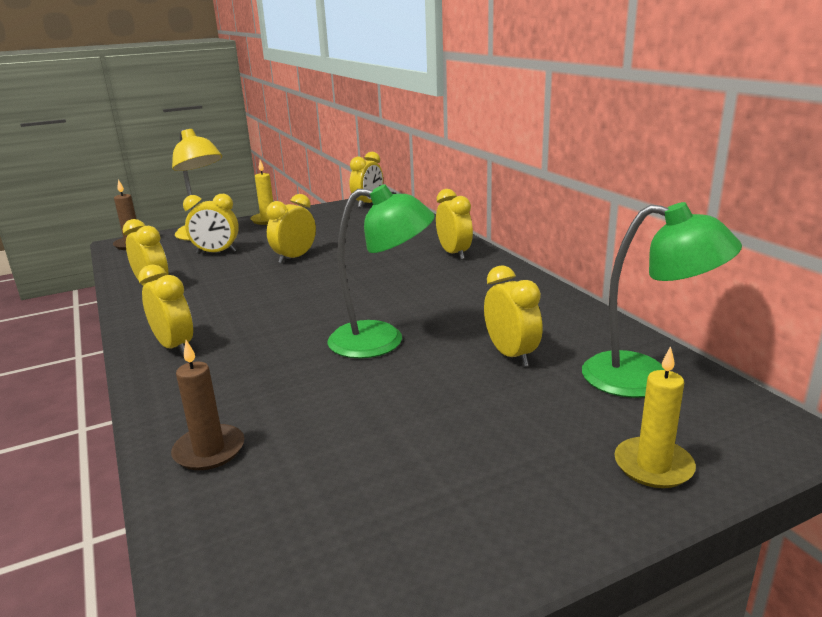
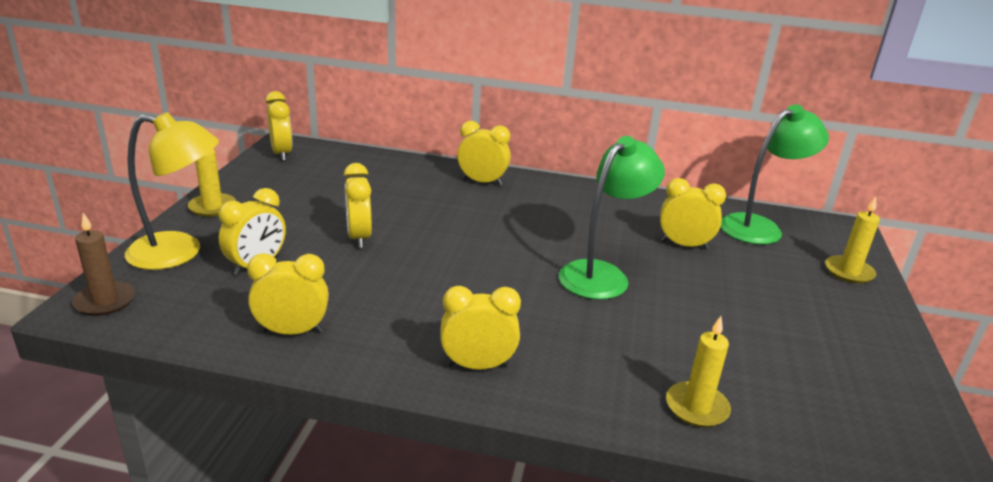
camera: 55 degrees left, 5 degrees up
(209, 450) = (696, 407): brown candle -> yellow candle

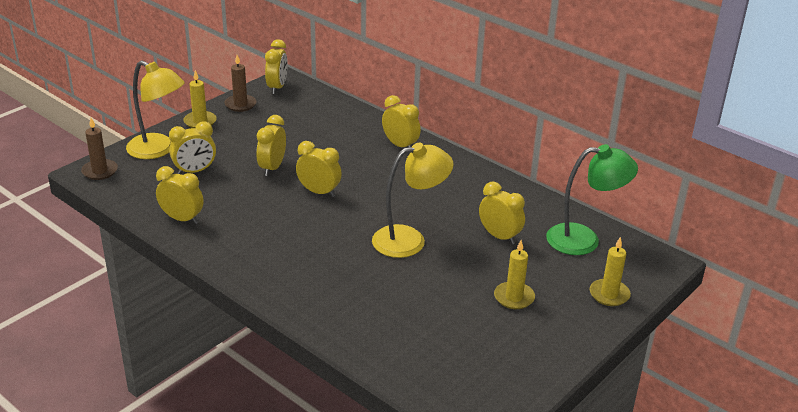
camera: 30 degrees right, 5 degrees up
(251, 179) = (240, 104): none -> brown candle
(478, 366) = (266, 271): yellow clock -> yellow clock (319, 192)
(602, 274) = (409, 240): green lamp -> yellow lamp
(696, 407) = (370, 338): yellow candle -> yellow candle (514, 297)

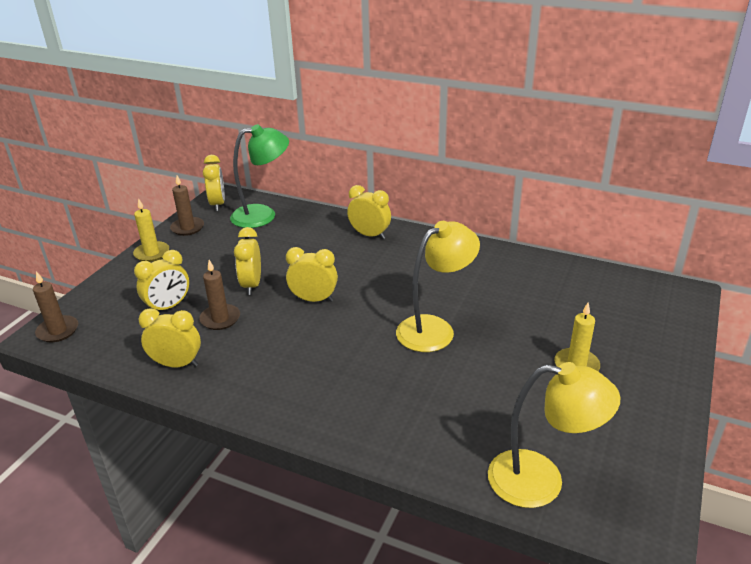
camera: 15 degrees left, 0 degrees up
(158, 150) = (118, 292): yellow lamp -> yellow lamp (541, 481)
(232, 190) = (220, 319): none -> brown candle
(499, 236) = (520, 304): yellow clock -> none
(584, 240) = (600, 288): green lamp -> green lamp (263, 215)
(609, 294) = (662, 338): yellow candle -> none

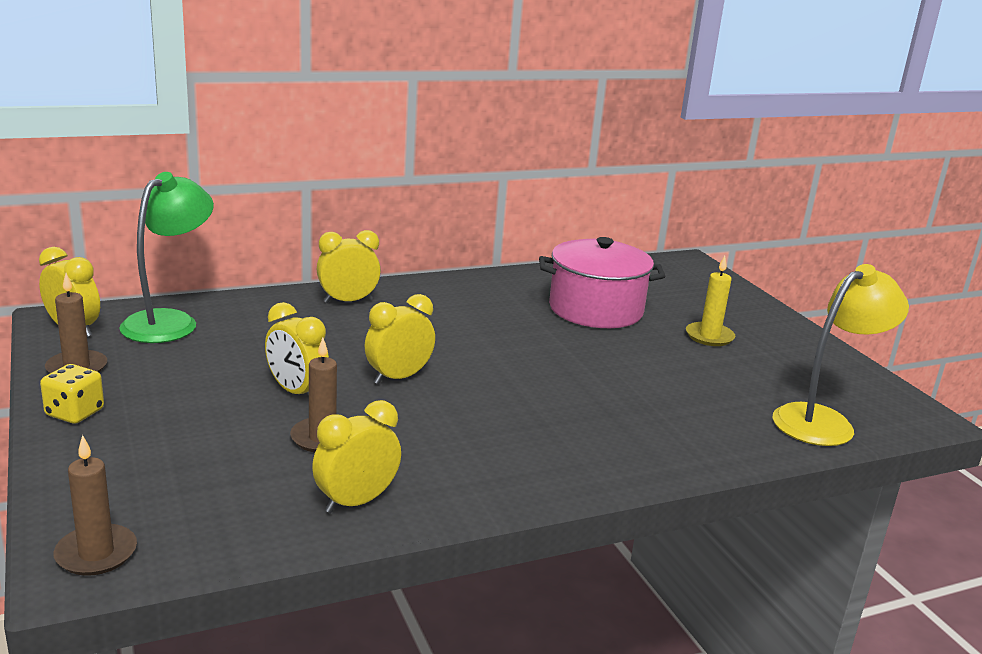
camera: 50 degrees left, 10 degrees down
(152, 253) = (75, 413): yellow candle -> yellow dice
(168, 307) = (225, 455): yellow clock -> none
(435, 329) = (561, 355): yellow lamp -> none
(522, 304) = (595, 309): none -> pink pot

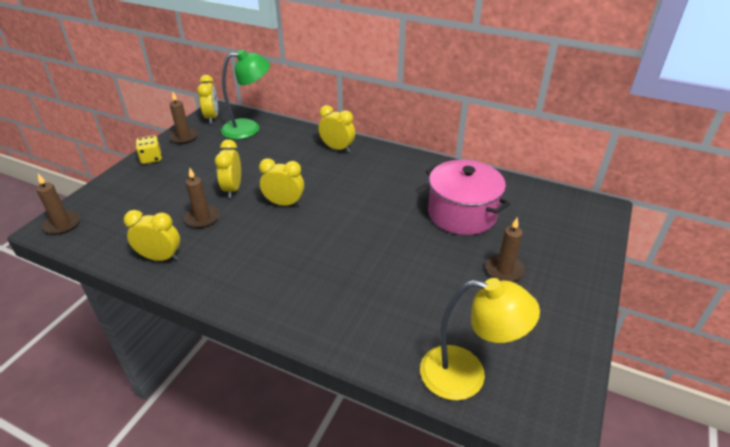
camera: 50 degrees right, 15 degrees up
(709, 336) = (504, 270): yellow candle -> brown candle

